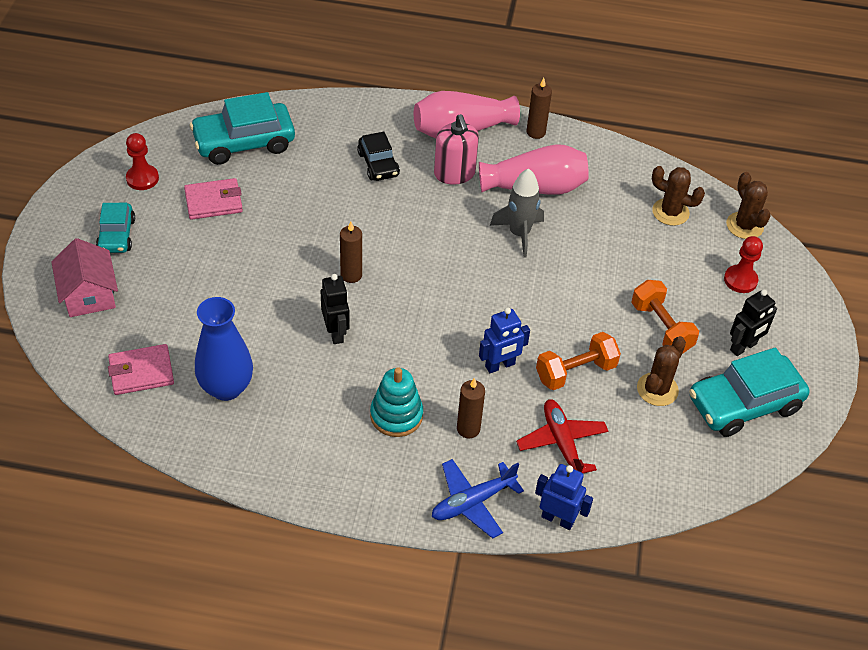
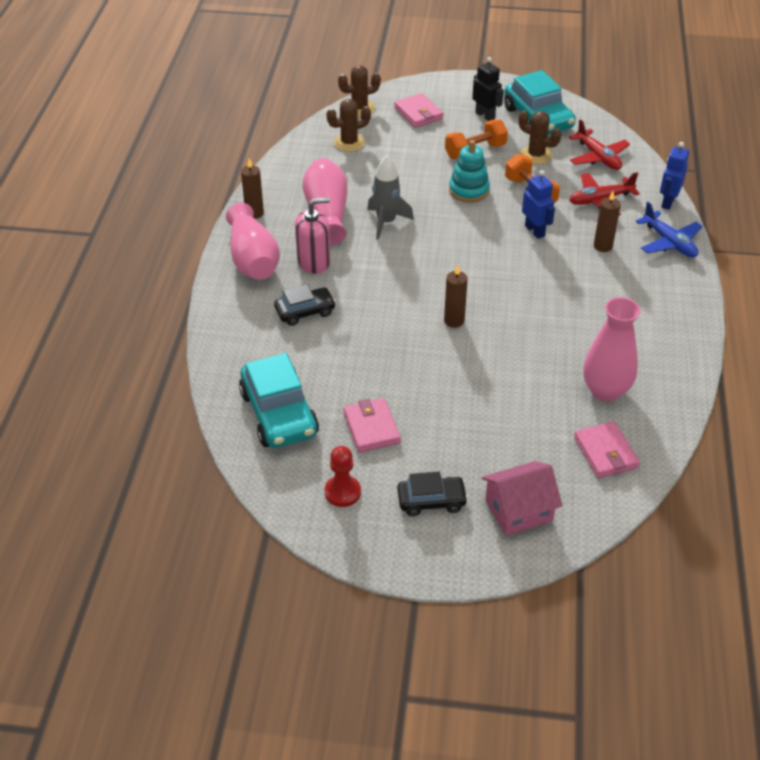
camera: 90 degrees left, 5 degrees down
(116, 235) = (431, 501): turquoise car -> black car
(226, 388) = (605, 391): blue vase -> pink vase
(336, 332) = (524, 326): black robot -> none
(396, 415) = (602, 285): turquoise stacking toy -> turquoise stacking toy (469, 190)
(657, 457) = (598, 157): none -> red plane
(670, 212) = (349, 142): brown cactus -> brown cactus turned 45 degrees clockwise
(740, 280) = (418, 113): red pawn -> pink wallet

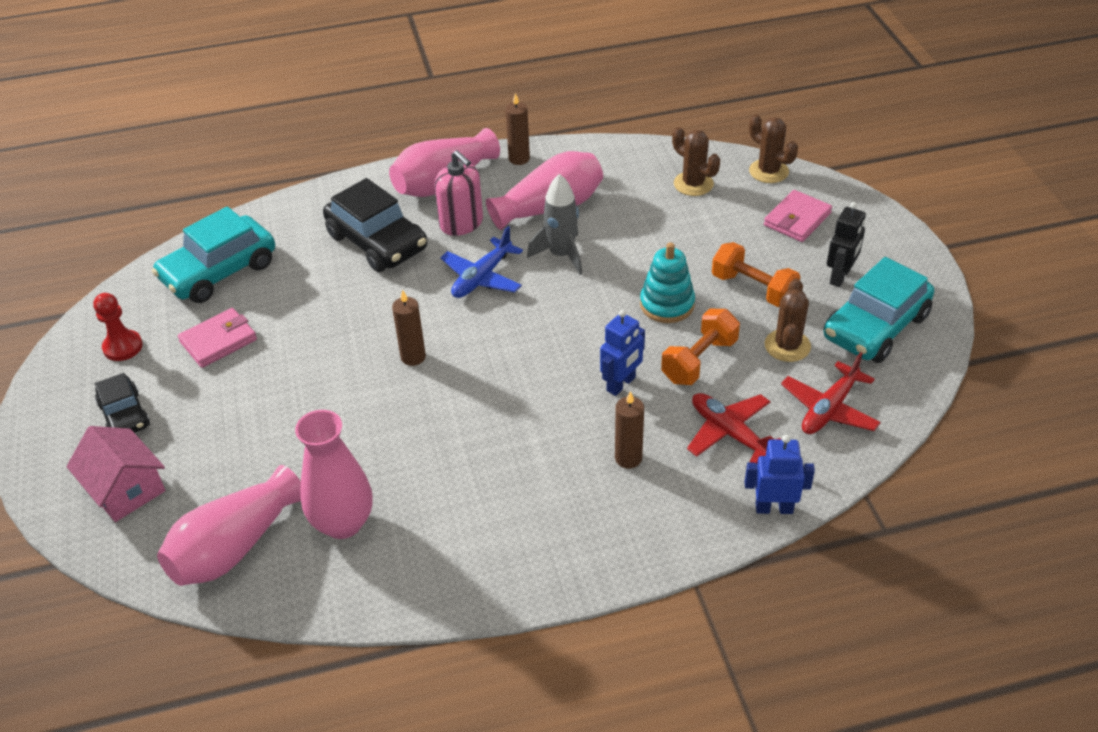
camera: 70 degrees right, 0 degrees up
(305, 312) = (377, 242): black car -> black car, size x1.71
(605, 452) = (235, 546): pink wallet -> pink vase
(669, 242) = (679, 528): blue plane -> blue plane (482, 277)

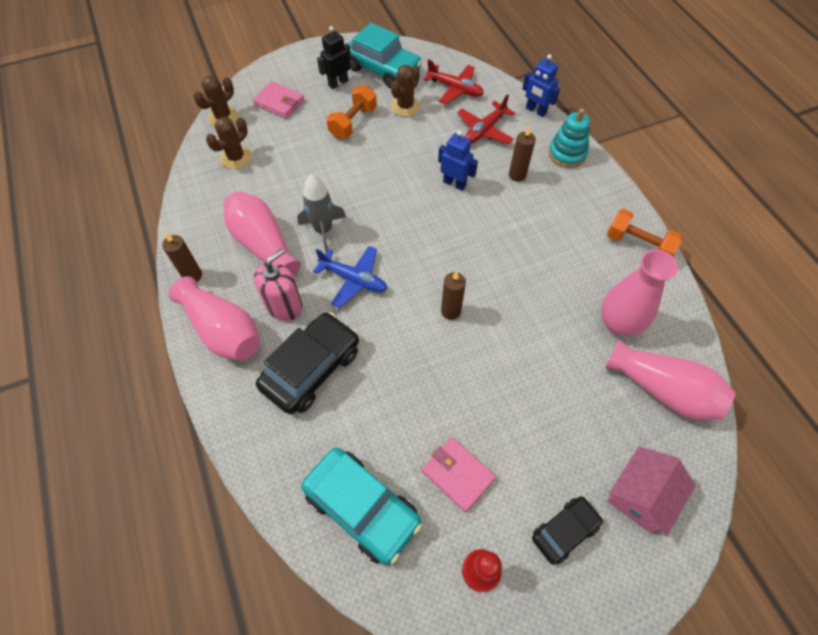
camera: 100 degrees left, 15 degrees up
(667, 304) = (373, 165): turquoise stacking toy -> turquoise stacking toy (567, 154)
(699, 361) = (425, 146): orange dumbbell -> orange dumbbell (638, 244)
(774, 508) = (535, 111): blue robot -> blue robot turned 45 degrees counterclockwise
(787, 346) = (405, 106): brown cactus -> brown cactus turned 60 degrees counterclockwise
(840, 277) = (338, 83): black robot -> black robot turned 60 degrees counterclockwise

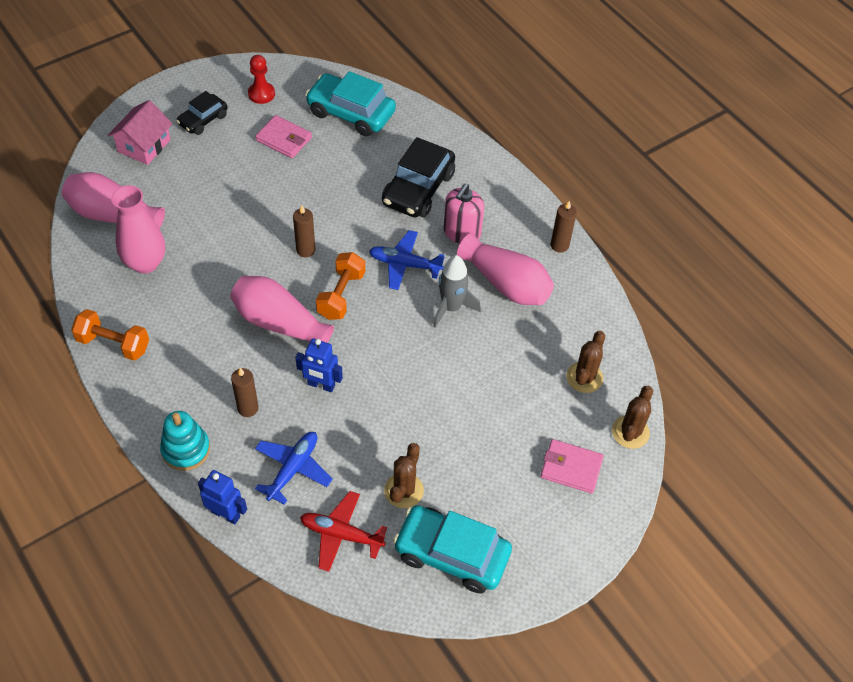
camera: 165 degrees right, 5 degrees down
(223, 330) = (506, 205): pink vase -> pink vase (279, 323)
(338, 83) = (506, 516): black robot -> none
(353, 122) = (464, 452): orange dumbbell -> orange dumbbell (341, 295)
(484, 130) = (293, 469): red plane -> blue plane

